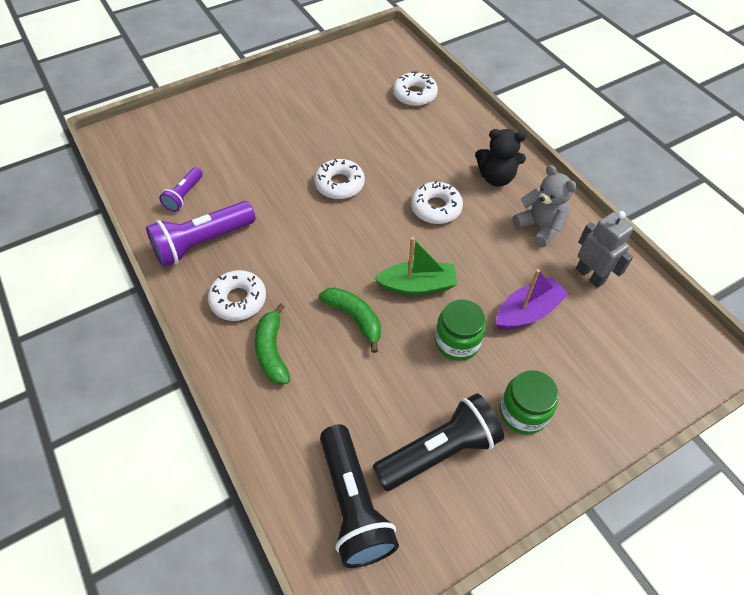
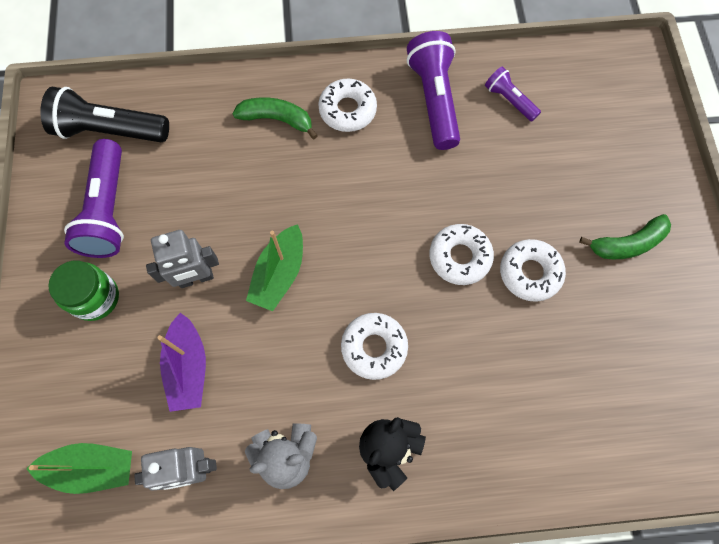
camera: 115 degrees right, 15 degrees up
(355, 318) = (273, 199): green banana -> green banana (627, 244)
(414, 95) = (595, 427): white donut -> white donut (530, 273)
(439, 451) = (108, 210): black flashlight -> purple flashlight
(457, 342) = (196, 278): green jar -> grey robot
(640, 338) = (92, 468): none -> green boat

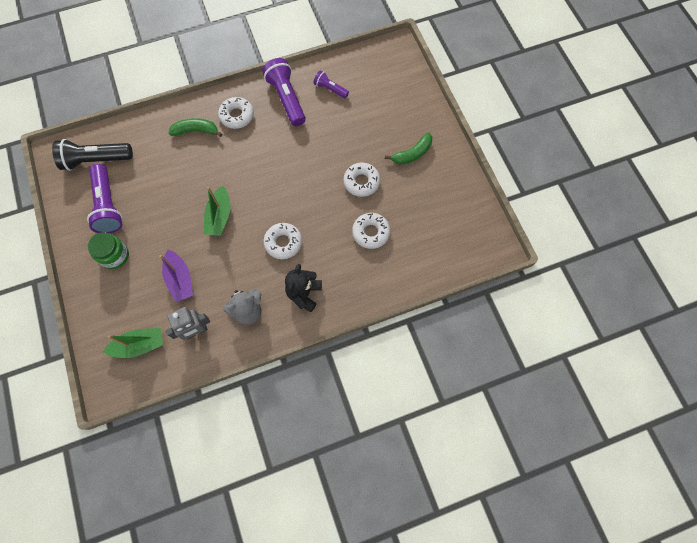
camera: 15 degrees left, 0 degrees up
(196, 278) = (171, 231): grey robot -> none
(459, 257) = (320, 183): white donut -> white donut (371, 232)

